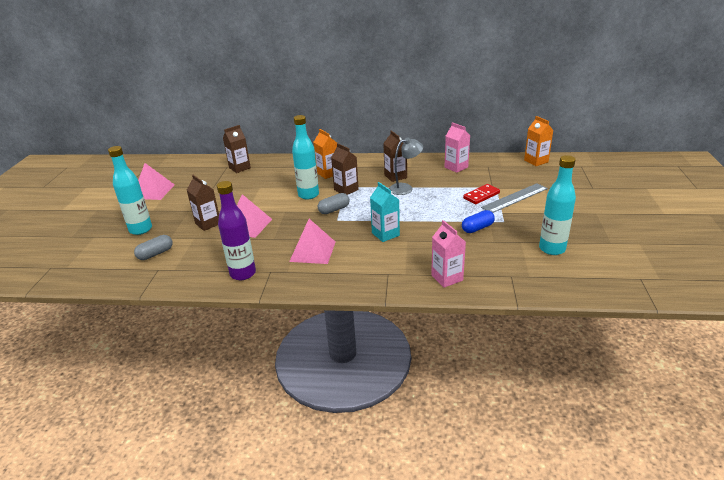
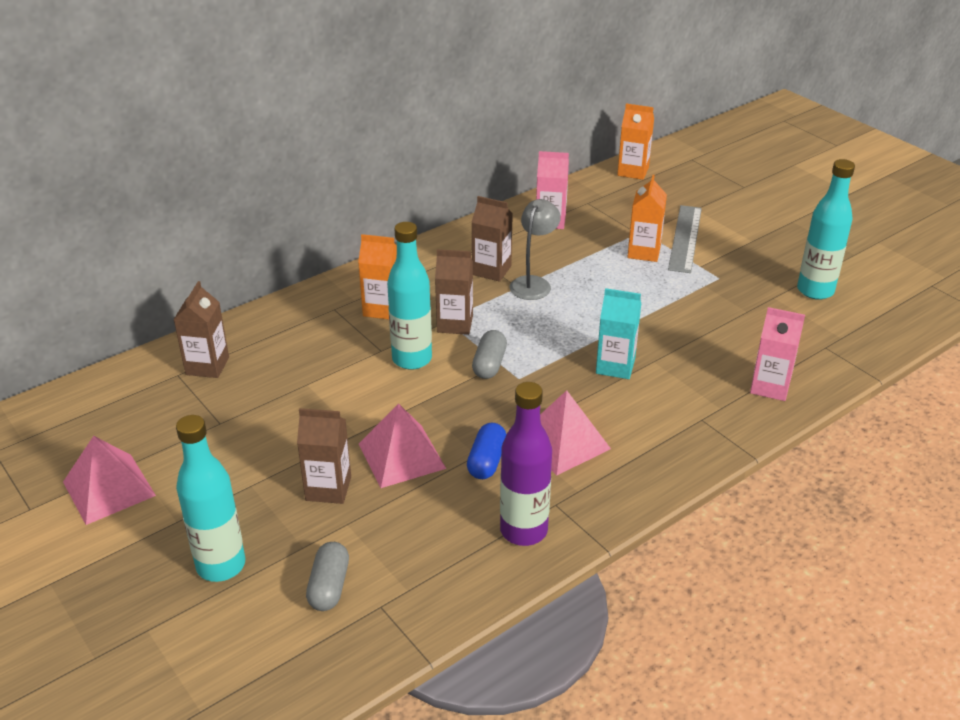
camera: 45 degrees left, 5 degrees up
(477, 228) = (705, 302): blue capsule -> blue capsule (486, 461)
(481, 196) = (644, 252): red domino -> orange carton

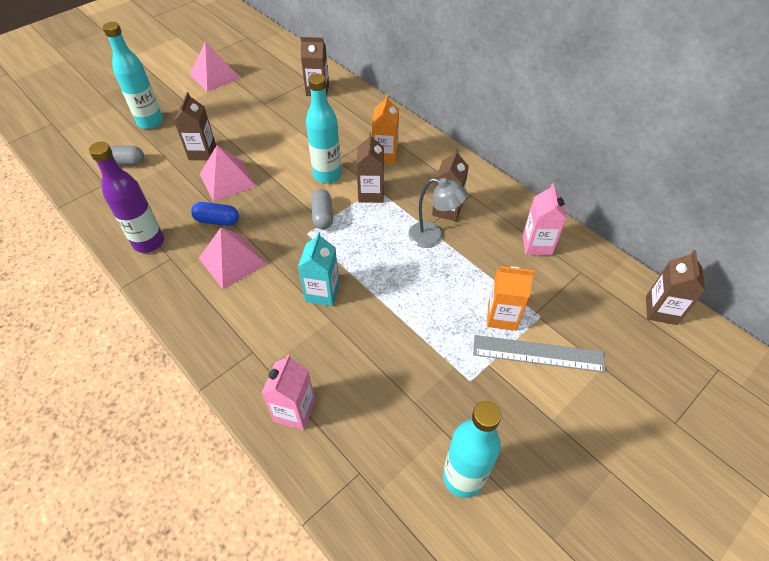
camera: 85 degrees right, 15 degrees up
(489, 364) = (322, 216): grey capsule -> grey capsule turned 75 degrees clockwise
(633, 171) = (661, 310): orange carton -> brown carton

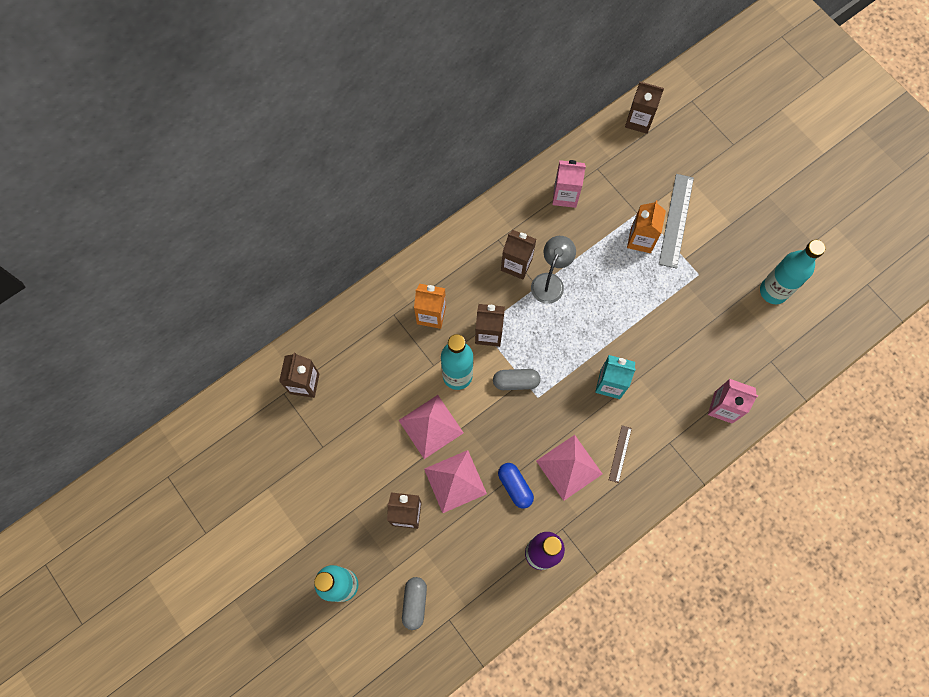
camera: 85 degrees left, 20 degrees up
(215, 76) = (255, 513): pink pyramid -> pink pyramid (431, 426)
(217, 220) = (515, 486): blue capsule -> blue capsule turned 45 degrees counterclockwise
(243, 304) = (620, 454): none -> brown ruler

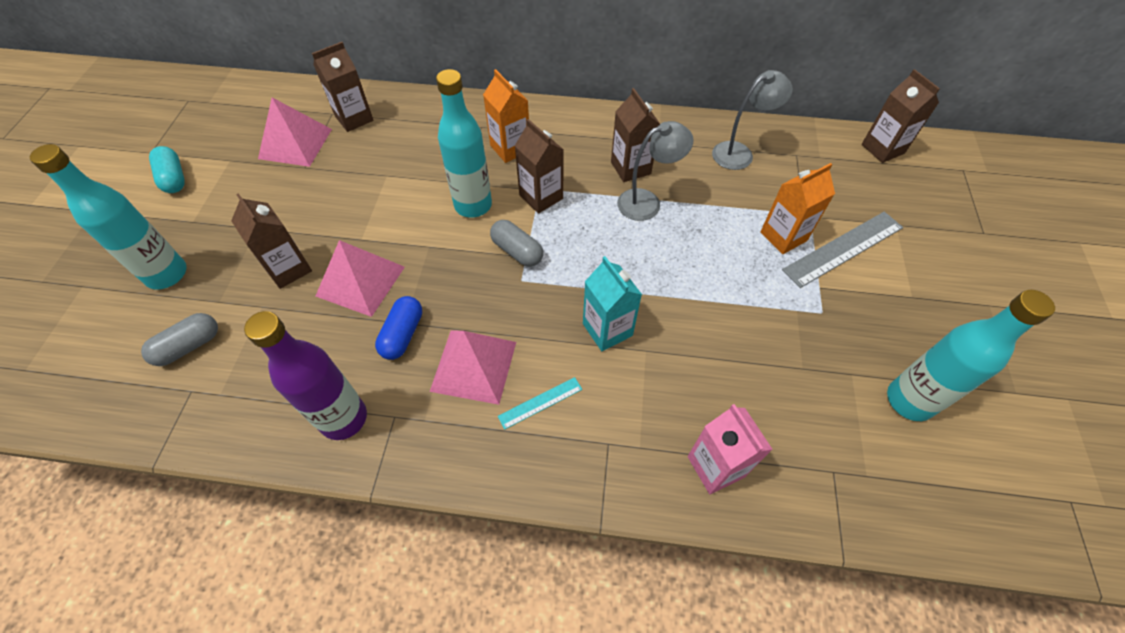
camera: 45 degrees right, 15 degrees down
(251, 533) = (174, 178): none -> turquoise capsule
(431, 426) = (401, 223): pink pyramid -> pink pyramid (295, 143)
(565, 195) = (739, 152): pink carton -> grey lamp
(620, 454) = (540, 402): brown ruler -> turquoise ruler

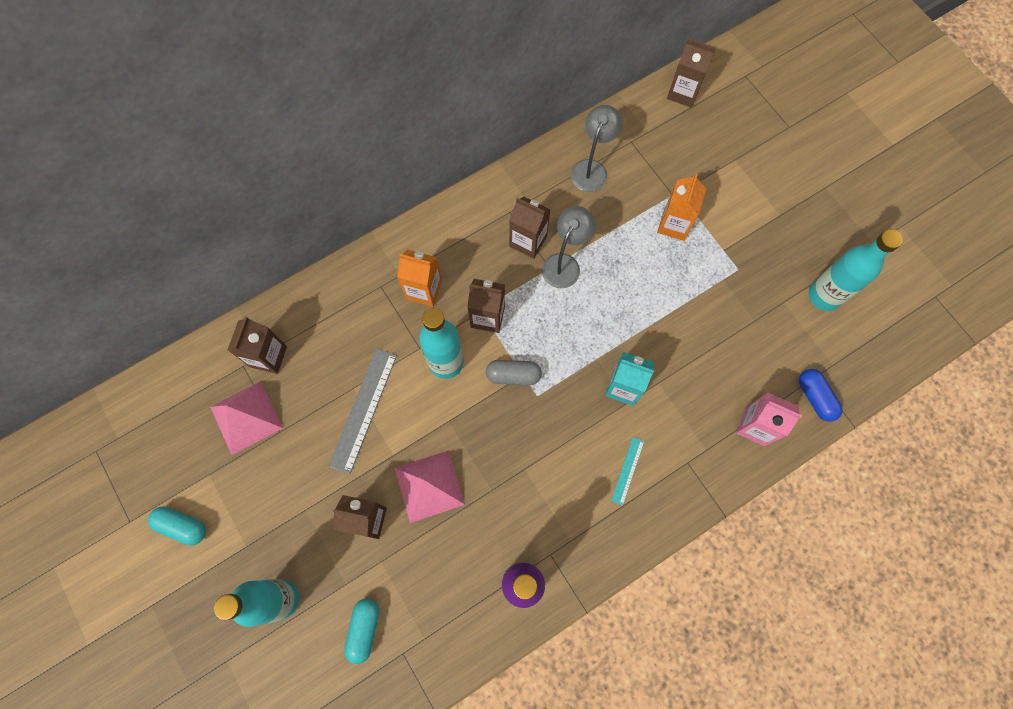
camera: 40 degrees left, 15 degrees up
(189, 346) = (364, 629): grey capsule -> turquoise capsule
(402, 334) = (499, 499): blue capsule -> blue capsule (815, 397)
(473, 366) = (565, 481): pink pyramid -> none
(843, 248) = (716, 206): grey ruler -> grey ruler (363, 409)

